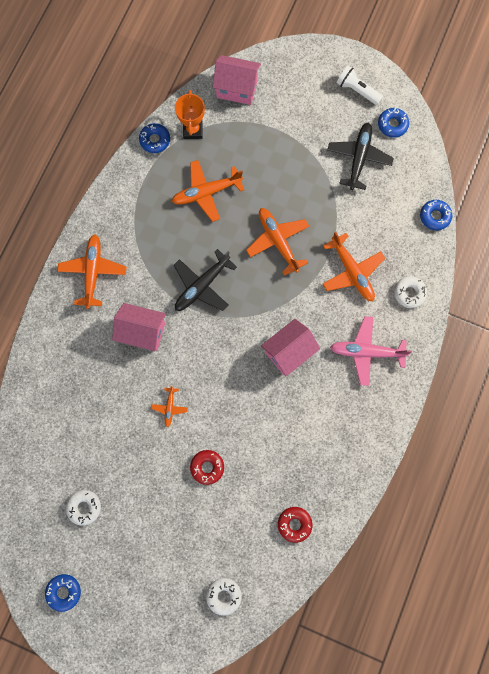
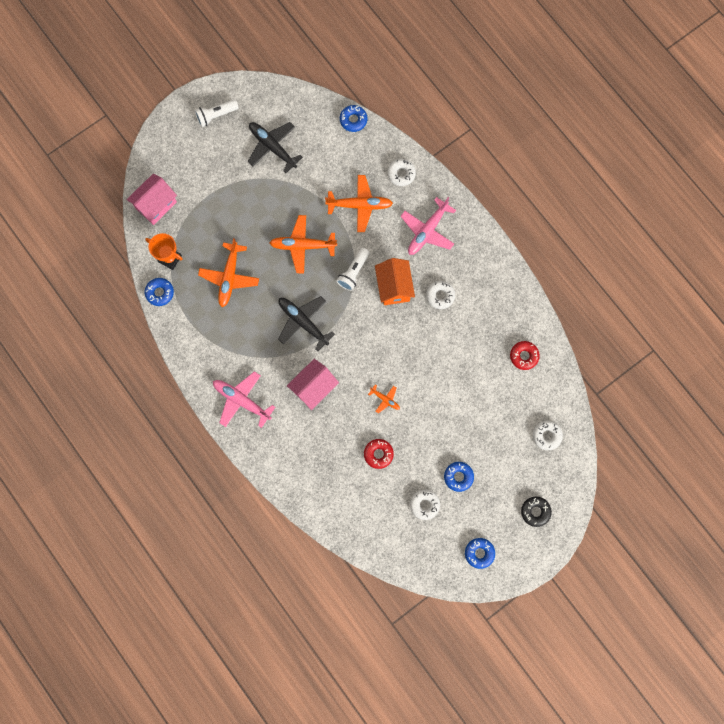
camera: 60 degrees left, 0 degrees up
(93, 272) = (242, 400): orange plane -> pink plane
(137, 627) = (535, 511): none -> black donut
(202, 285) = (303, 322): black plane -> black plane turned 150 degrees clockwise
(207, 467) = (446, 396): red donut -> red donut (378, 454)
(280, 304) = (353, 272): none -> white flashlight
(288, 352) = (394, 287): pink house -> orange house
(307, 402) = (440, 296): none -> white donut
(392, 125) = (261, 106): blue donut -> blue donut (458, 477)

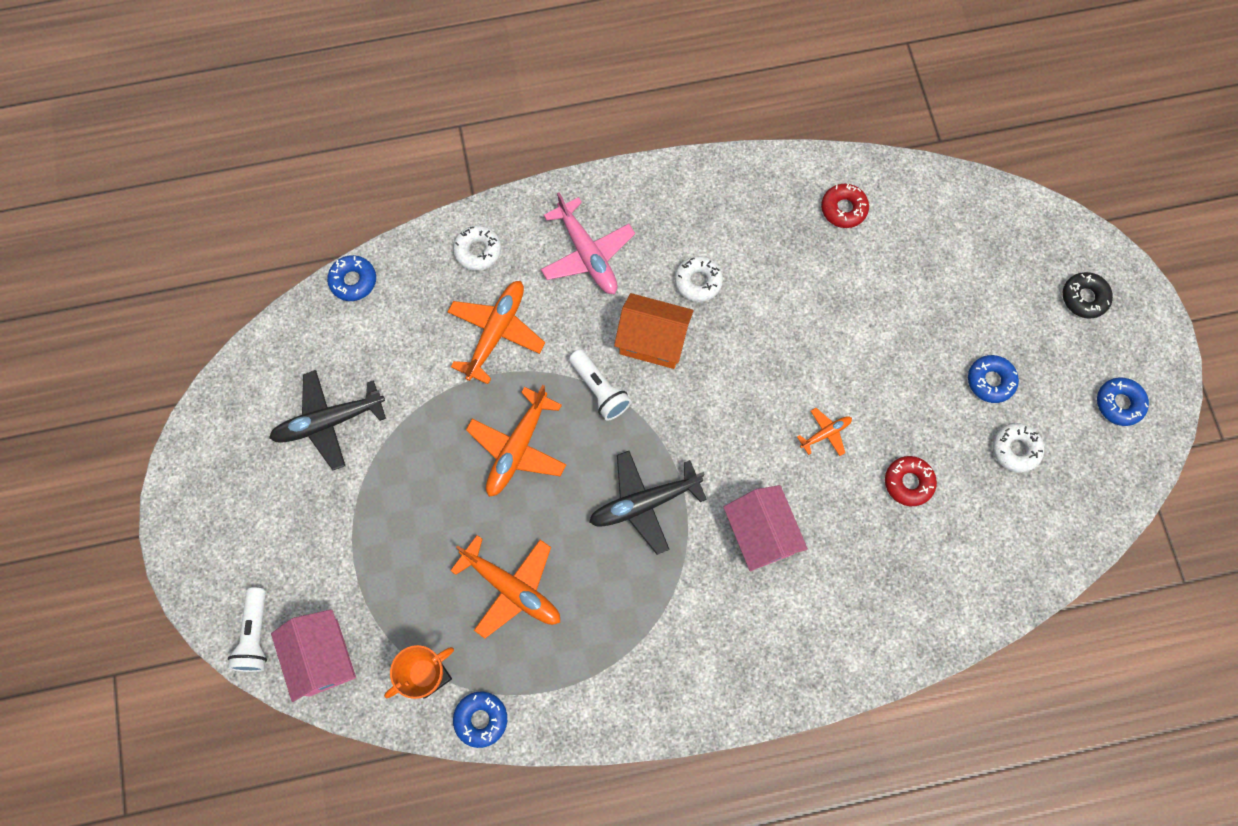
camera: 65 degrees left, 5 degrees down
(216, 115) = (224, 488): white flashlight -> white flashlight (255, 635)
(242, 400) = (731, 660): pink plane -> none
(546, 436) = (976, 232): white donut -> none

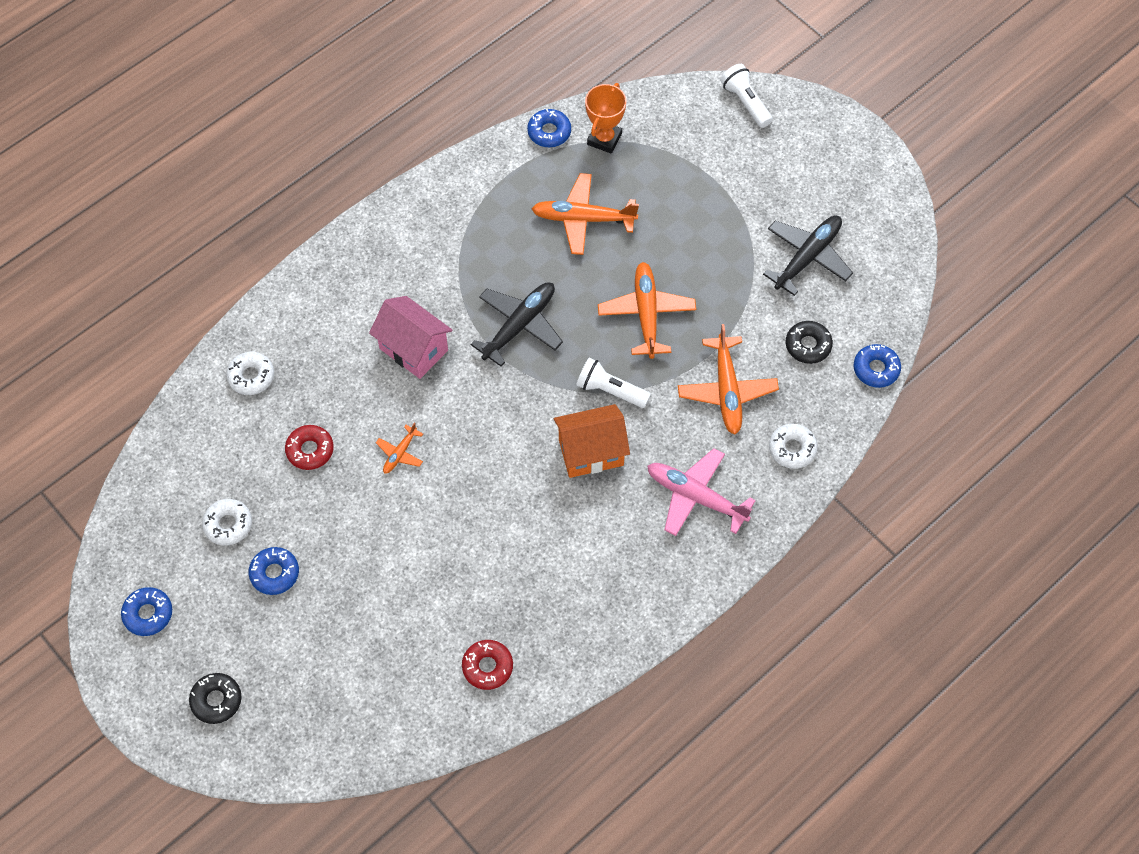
camera: 150 degrees right, 10 degrees down
(323, 657) = (687, 113): pink house -> none
(395, 335) = (808, 345): none -> black donut
(698, 281) = (583, 525): white donut -> white donut (251, 376)

